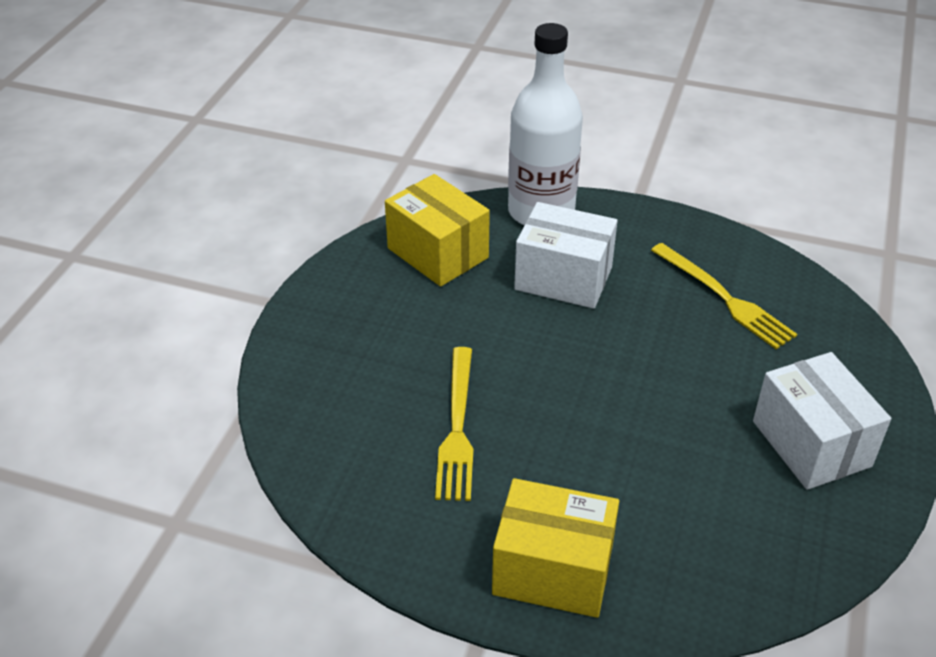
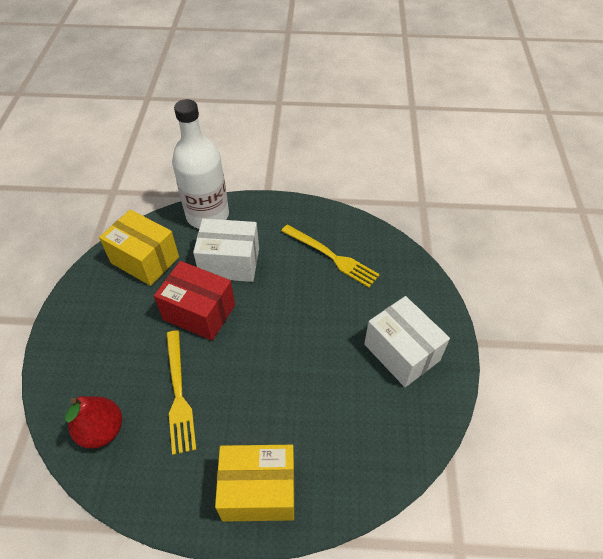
camera: 15 degrees left, 10 degrees up
(341, 449) = (102, 430): none -> red pear
(506, 333) = (199, 312): none -> red box

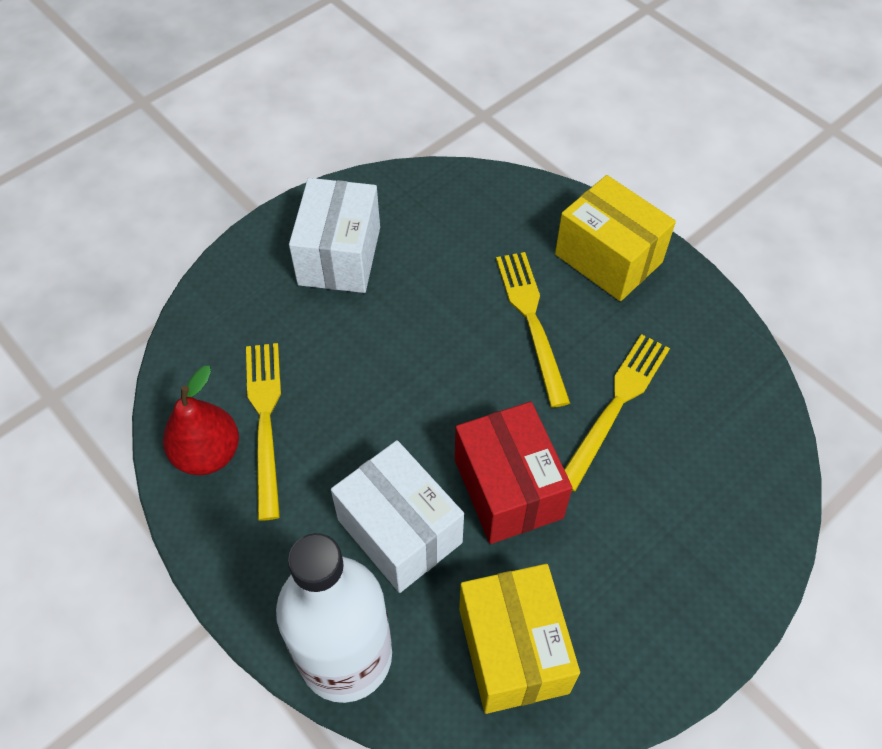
camera: 135 degrees left, 5 degrees up
(102, 430) = (732, 434): red pear -> red pear (207, 453)
(265, 404) = (532, 321): none -> yellow fork

